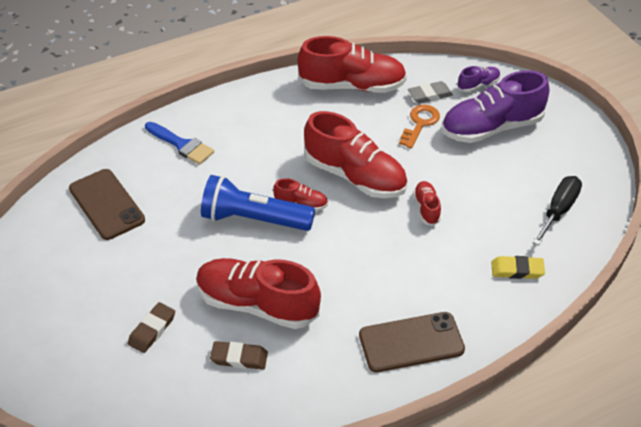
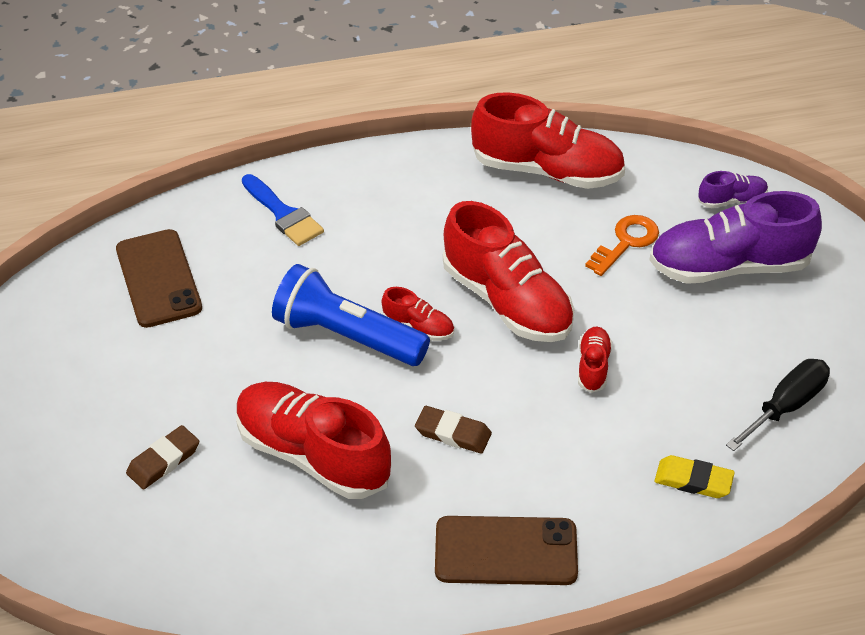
camera: 15 degrees right, 0 degrees up
(239, 358) = (265, 522): brown eraser -> brown eraser (453, 433)
(430, 95) = (655, 202): grey eraser -> none

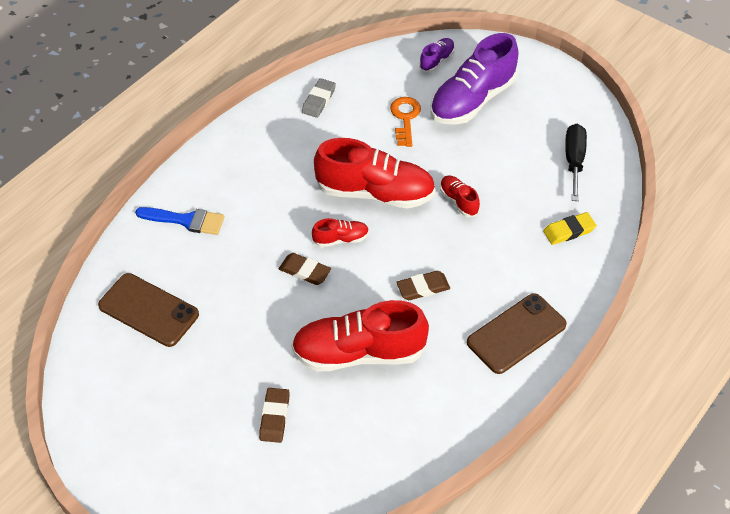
camera: 40 degrees left, 5 degrees up
(346, 336) = (305, 271): blue flashlight -> brown eraser
(547, 170) = (318, 100): red shoe -> grey eraser

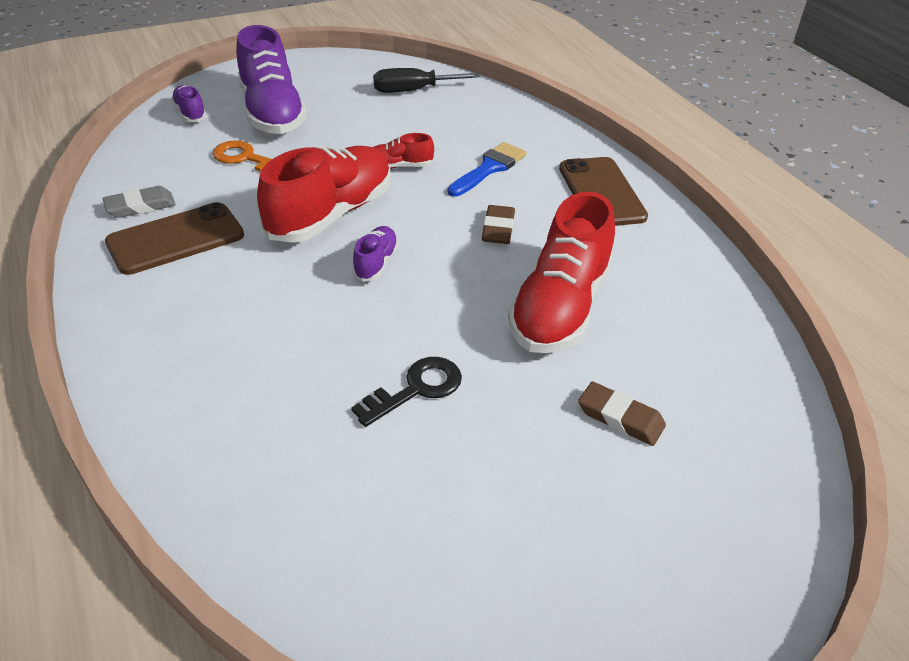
camera: 65 degrees left, 10 degrees down
(148, 310) = (339, 499): brown phone -> brown phone (176, 239)
(186, 220) = (206, 395): blue brush -> blue brush (489, 168)
(242, 309) = (417, 389): none -> black key
(305, 271) = (400, 309): brown eraser -> none
(318, 100) = (140, 206): grey eraser -> grey eraser turned 75 degrees counterclockwise
(341, 239) = (376, 263): red shoe -> purple shoe
(569, 231) = (495, 122): yellow eraser -> none
(574, 161) = (413, 90): black screwdriver -> black screwdriver turned 45 degrees counterclockwise

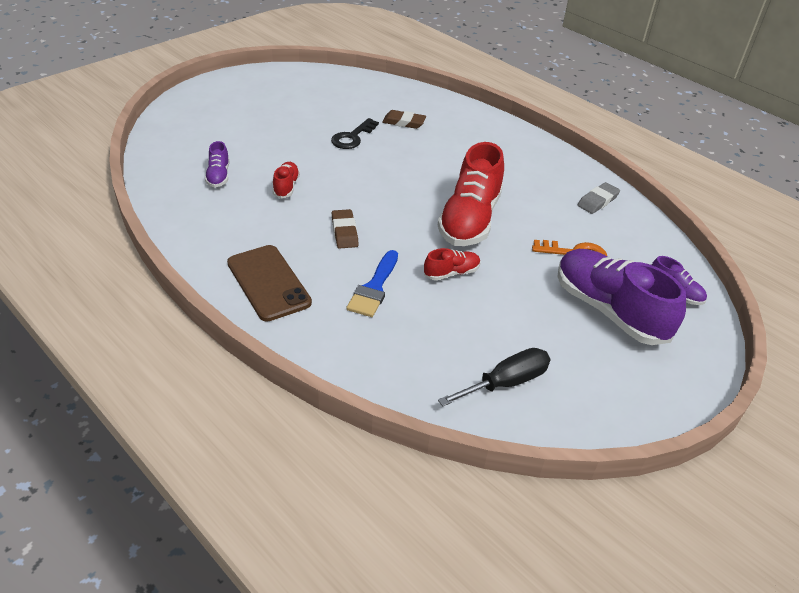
camera: 160 degrees right, 0 degrees up
(176, 239) = (549, 184): brown phone -> none
(376, 263) = (415, 193): purple shoe -> purple shoe (218, 176)
(560, 307) = (286, 187): red shoe -> red shoe, size x0.46
(620, 418) = (244, 142): brown eraser -> brown eraser (404, 122)

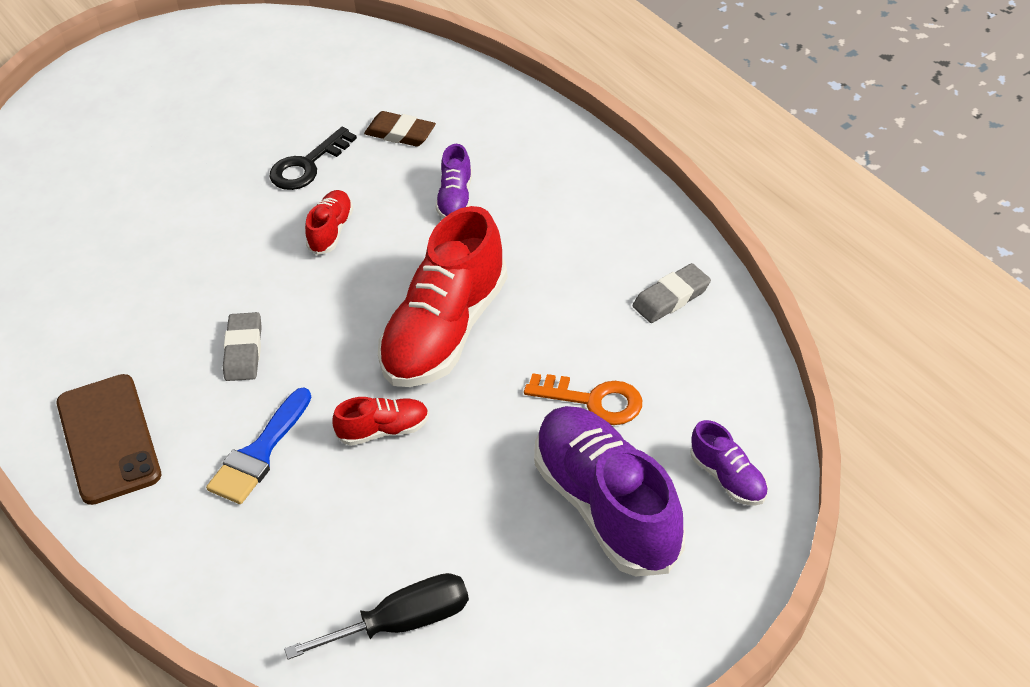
camera: 15 degrees right, 5 degrees up
(218, 176) = (81, 243): purple shoe -> purple shoe (455, 198)
(286, 187) = (178, 264): red shoe -> red shoe (331, 231)
(344, 232) = (243, 351): brown eraser -> grey eraser

